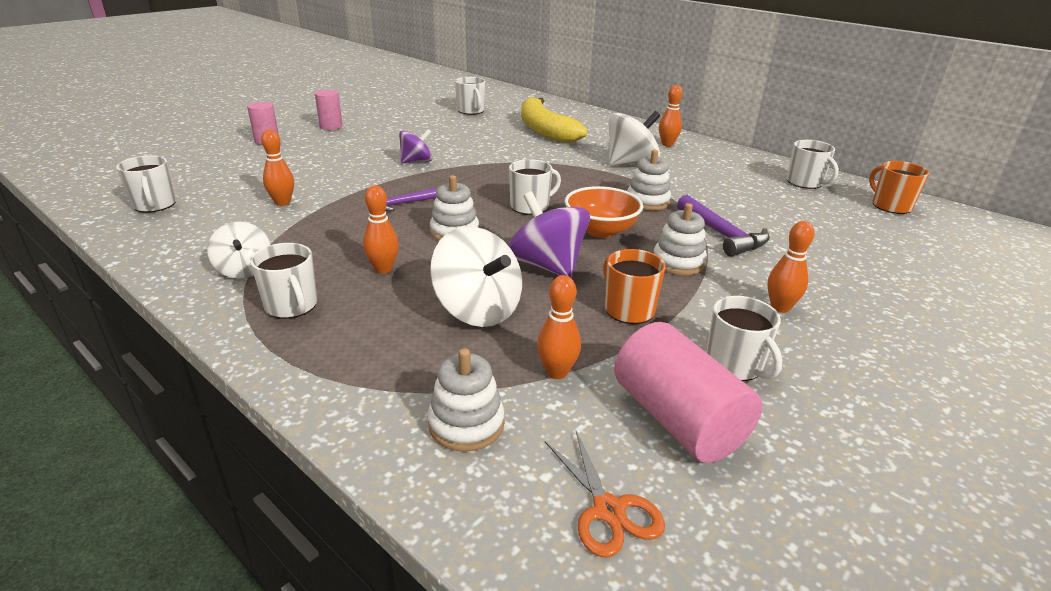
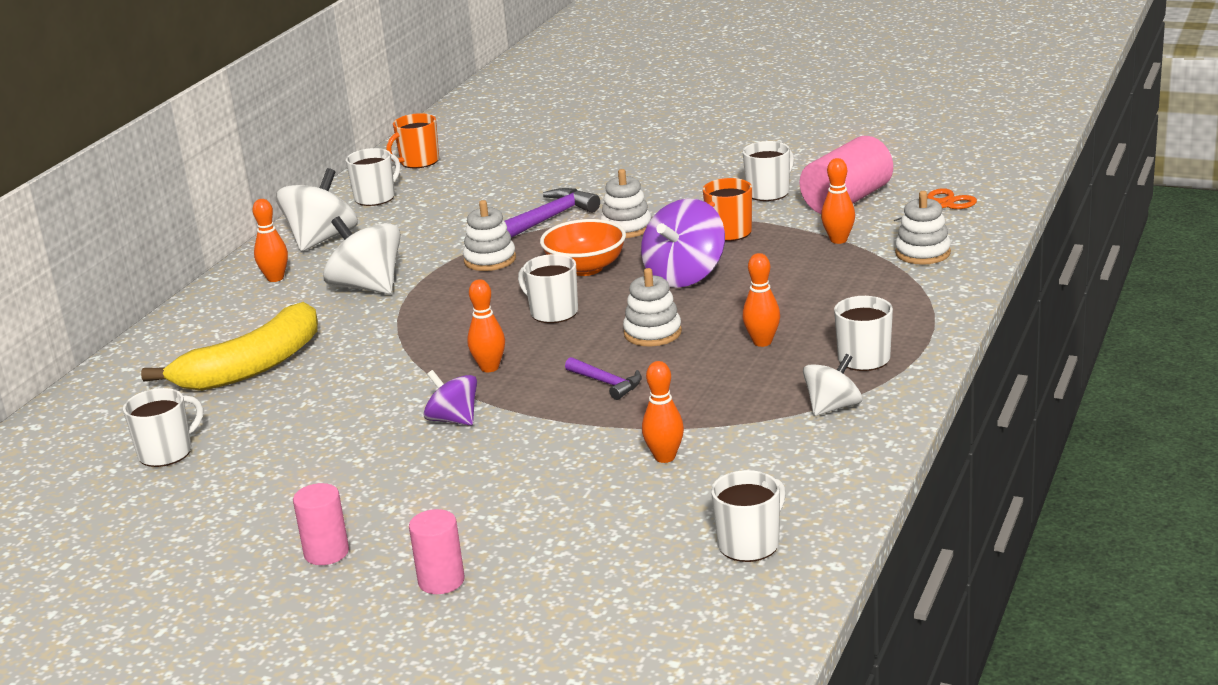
camera: 105 degrees left, 5 degrees down
(478, 309) = (787, 284): white spinning top -> white spinning top (321, 240)
(780, 307) = (672, 187): orange bowling pin -> orange bowling pin (489, 368)

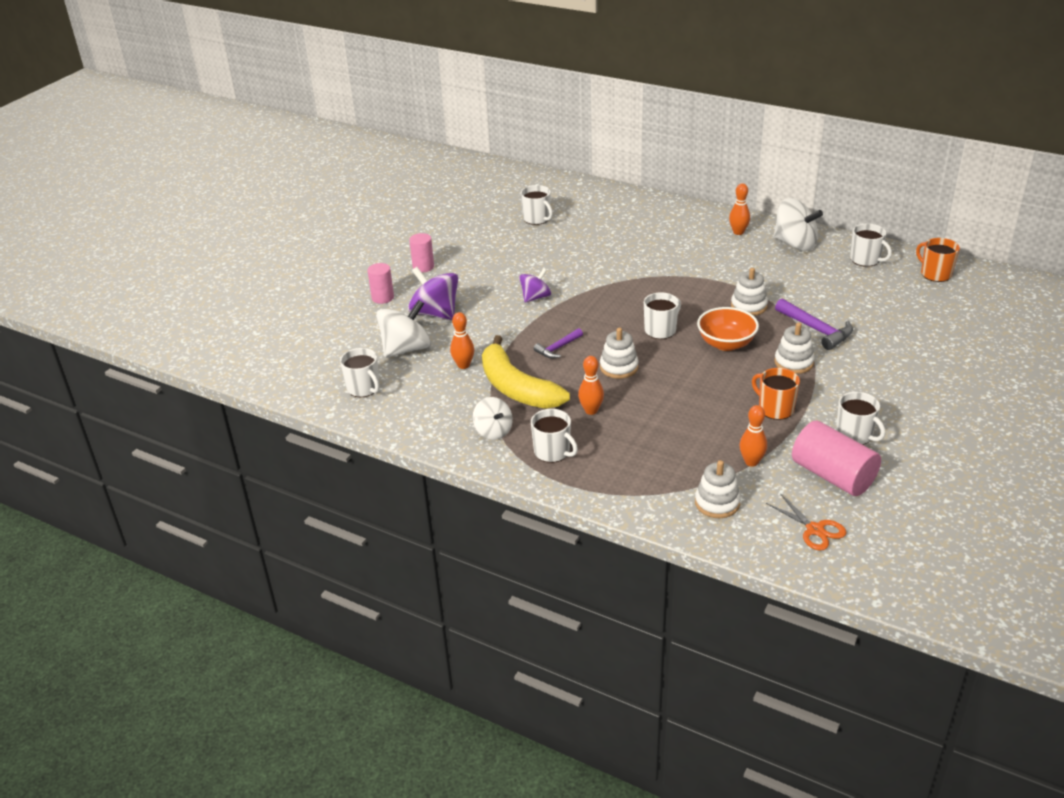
camera: 95 degrees right, 10 degrees up
(252, 367) = (622, 234): yellow banana -> yellow banana (516, 388)
(367, 287) = (717, 263): white spinning top -> white spinning top (406, 349)
(489, 368) = (593, 308): orange bowling pin -> none
(685, 275) = (703, 384): purple spinning top -> purple spinning top (435, 313)

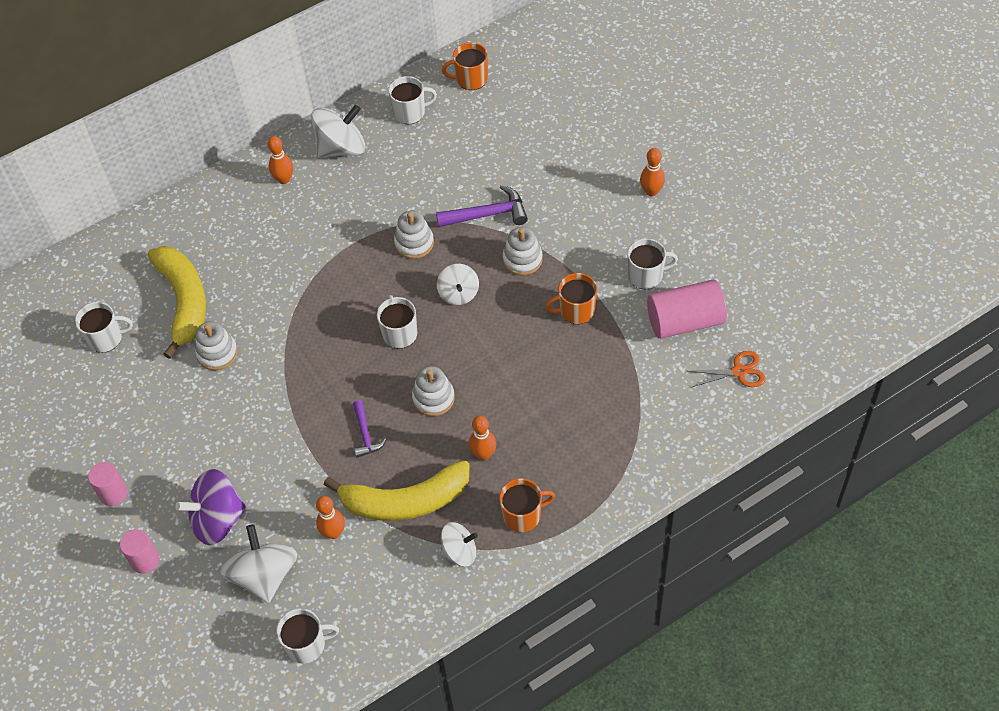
camera: 60 degrees left, 20 degrees up
(535, 297) = (261, 412): purple spinning top -> none
(552, 452) = (523, 515): white mug -> orange mug
(594, 234) = (184, 302): none -> yellow banana
(717, 503) = (668, 422): white stacking toy -> white stacking toy (217, 353)
(726, 344) = (458, 293): orange bowl -> white spinning top
(751, 462) = (633, 368): orange bowling pin -> orange bowling pin (651, 191)

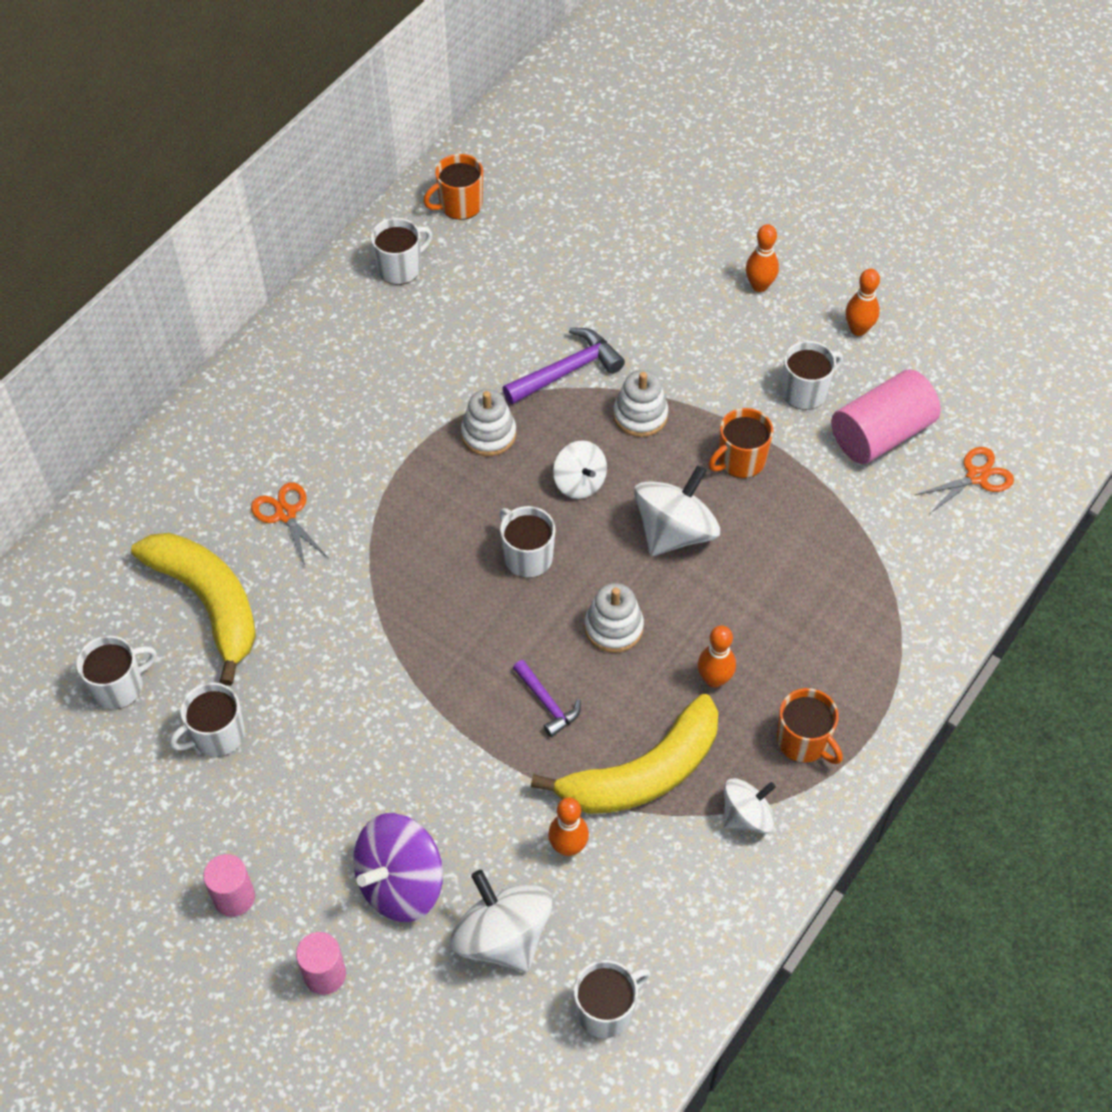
camera: 25 degrees left, 0 degrees up
(150, 388) = (217, 735): none -> white mug
(217, 353) = (290, 658): white stacking toy -> none
(258, 258) = (286, 514): none -> orange scissors
(284, 179) = (270, 400): orange bowling pin -> orange bowling pin (858, 329)
(341, 148) = (329, 338): white spinning top -> white spinning top (674, 532)
(523, 515) = (803, 741): orange mug -> orange mug turned 90 degrees clockwise

